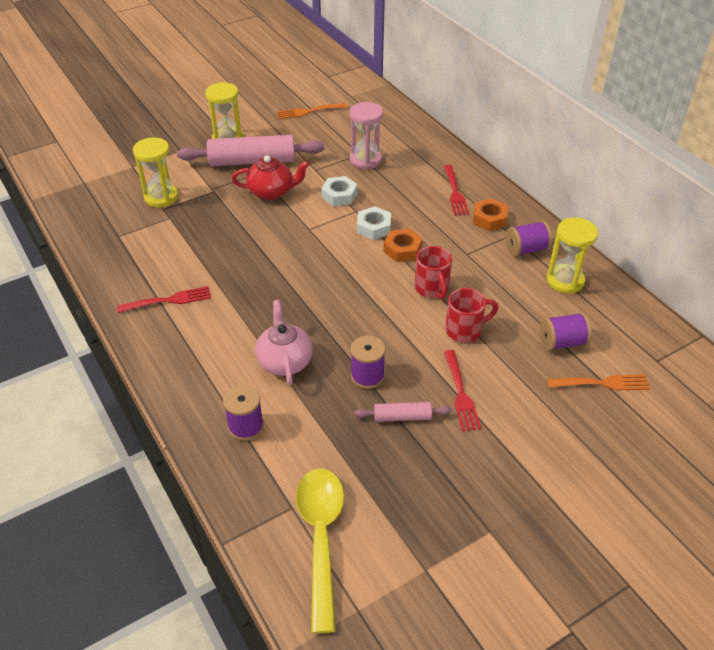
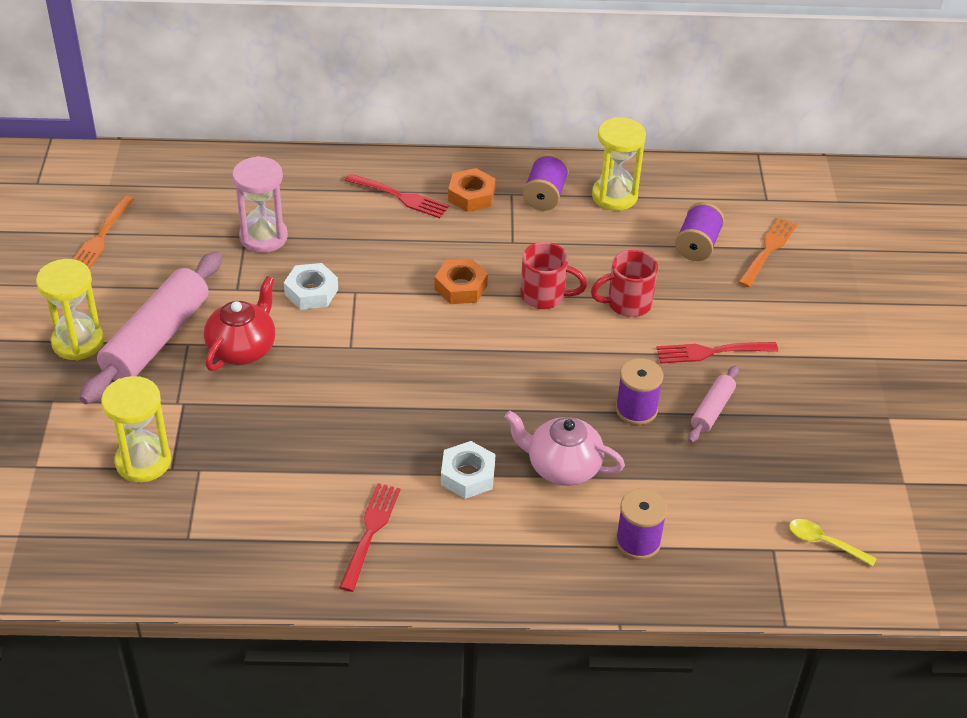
camera: 60 degrees left, 0 degrees up
(321, 537) = (824, 543): yellow spoon -> yellow spoon, size x0.46
(374, 227) = (400, 291): white nut -> white nut (468, 475)
(460, 393) = (711, 352): red fork -> red fork turned 150 degrees clockwise
(465, 330) = (627, 304): red mug -> red mug turned 120 degrees counterclockwise

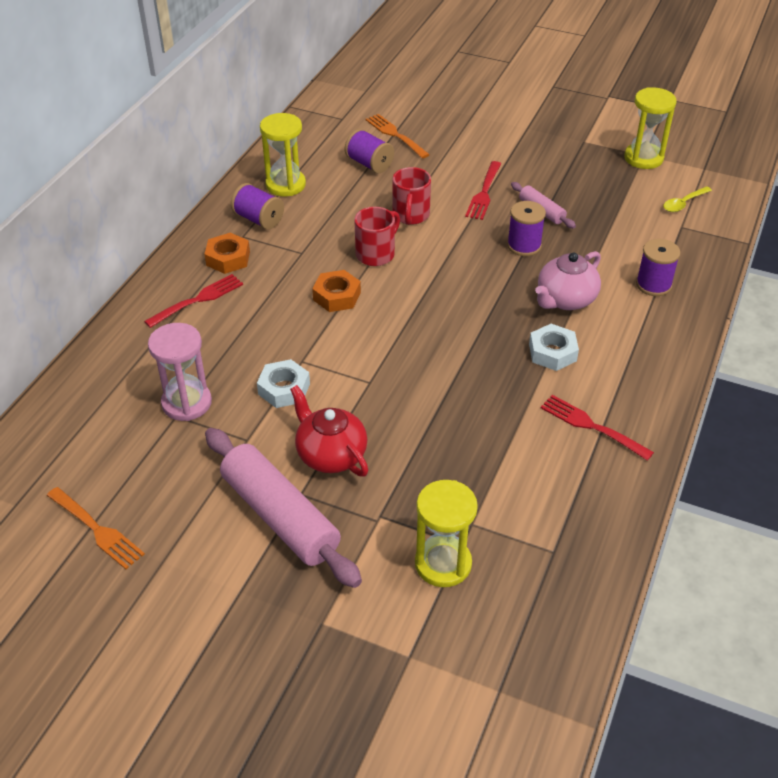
camera: 65 degrees left, 0 degrees up
(78, 342) = (246, 582): yellow hourglass -> yellow hourglass (643, 158)

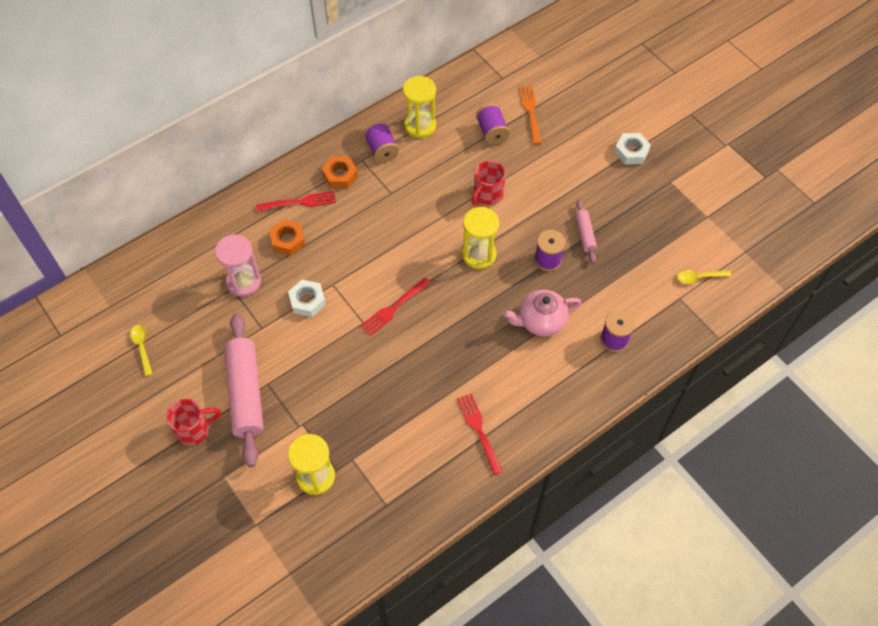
camera: 30 degrees right, 15 degrees up
(96, 530) = (142, 347): orange fork -> yellow spoon
(330, 454) = (303, 365): red teapot -> none
(337, 296) = (389, 242): orange nut -> orange nut (288, 240)
(376, 254) = (440, 218): red mug -> red mug (194, 429)
(484, 193) = (555, 197): red fork -> red fork (393, 308)
(552, 352) = (498, 360): white nut -> white nut (631, 152)
(643, 158) = (704, 219): yellow hourglass -> yellow hourglass (479, 255)

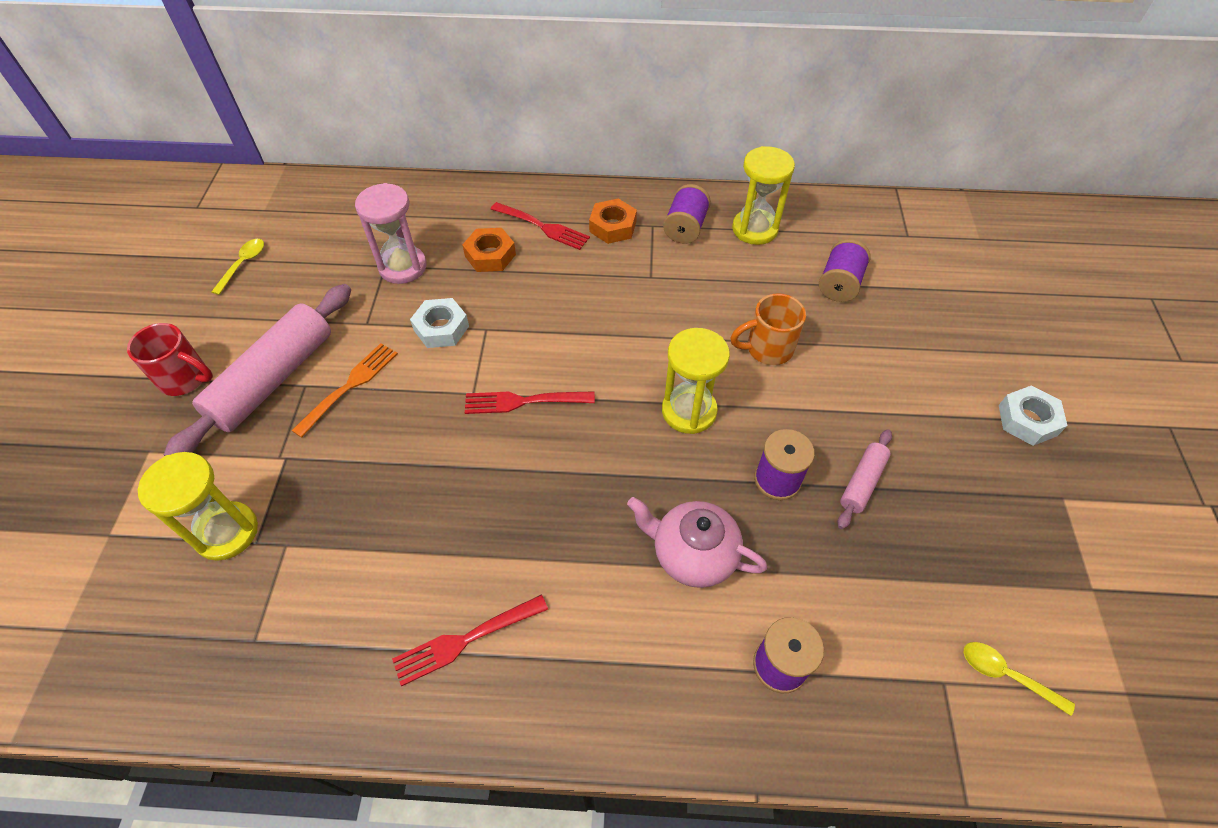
camera: 40 degrees right, 5 degrees down
(479, 430) = (465, 640): red fork -> red fork turned 135 degrees counterclockwise
(487, 195) = (767, 349): red mug -> orange mug
(530, 112) = (913, 290): orange fork -> orange fork (350, 386)

